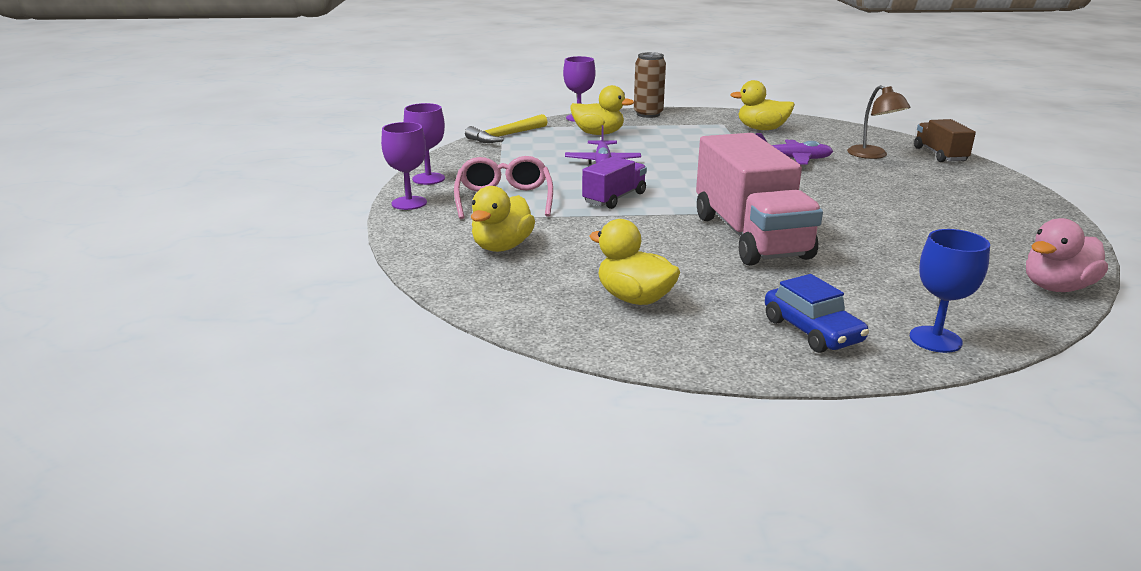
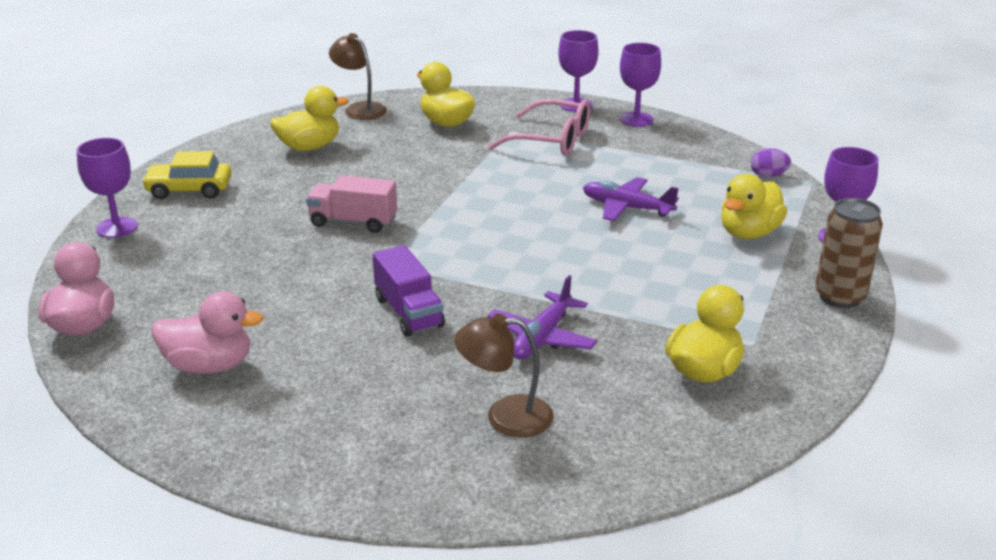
camera: 115 degrees right, 5 degrees up
(500, 301) = (360, 109): none -> brown lamp
(505, 136) = (768, 176): yellow hammer -> purple egg
(614, 198) = (508, 187): purple truck -> purple truck (408, 312)
(750, 236) = (353, 222): pink truck -> pink truck, size x0.51
(812, 331) = (189, 190): blue car -> yellow car
(935, 339) = (117, 227): blue goblet -> purple goblet
(940, 155) = (456, 491): brown truck -> none
(990, 229) = (209, 366): none -> pink duck

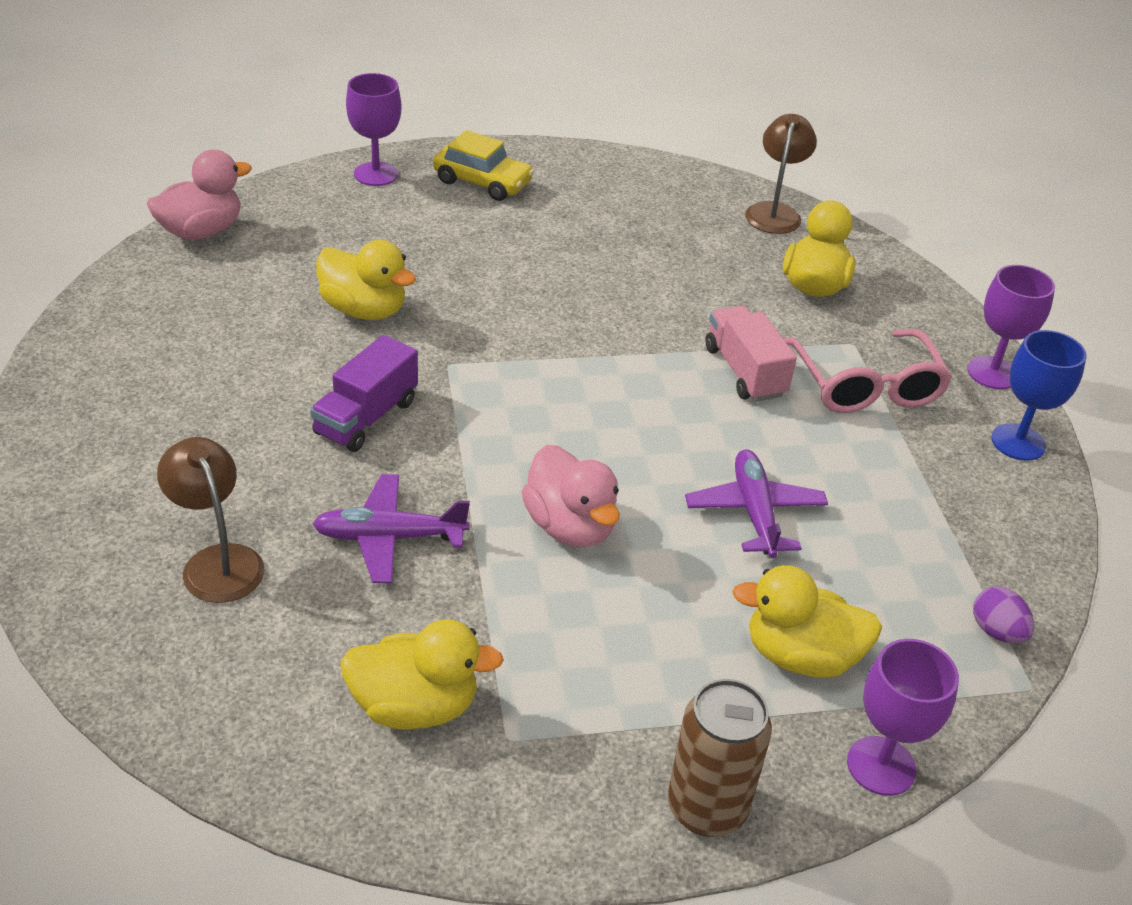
camera: 55 degrees right, 10 degrees up
(189, 190) = (482, 182): yellow car -> yellow car turned 150 degrees clockwise
(209, 366) = (184, 329): pink duck -> pink duck (570, 526)
(309, 147) = (647, 215): yellow duck -> yellow duck (364, 310)
(353, 222) = (516, 309): pink truck -> pink truck (744, 371)
(636, 119) = (1018, 442): purple goblet -> blue goblet

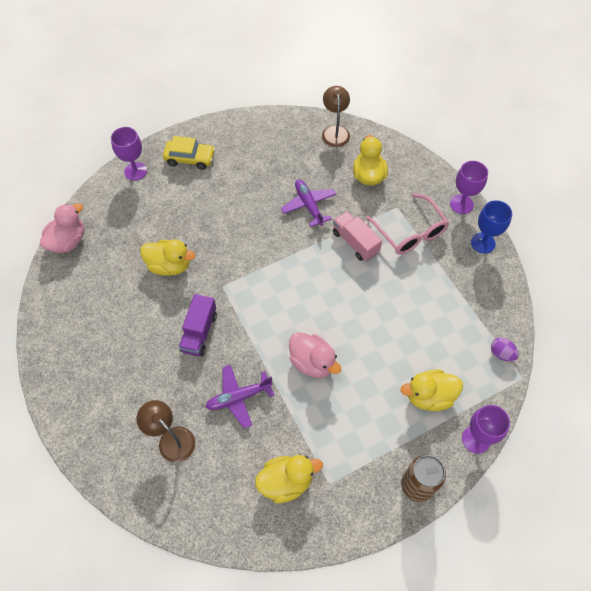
camera: 15 degrees left, 20 degrees up
(754, 512) = (386, 325): purple plane -> purple plane (309, 205)

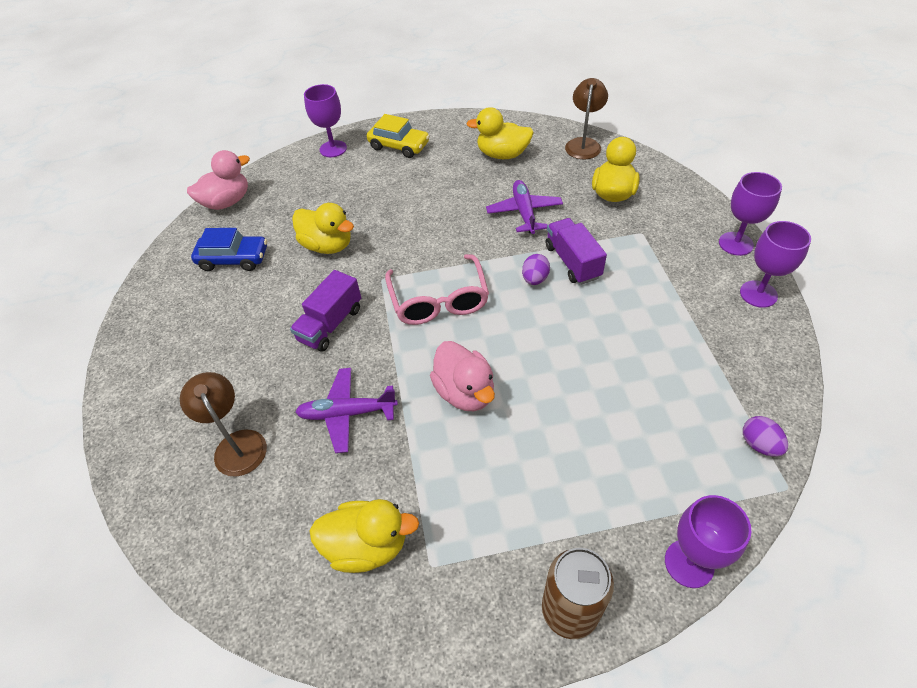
camera: 20 degrees right, 10 degrees down
(99, 293) = (234, 259): none -> blue car
(333, 263) = (535, 279): none -> purple egg
(355, 242) = (572, 262): pink truck -> purple truck
(410, 232) = (653, 263): pink glasses -> pink glasses (439, 300)
(429, 396) = (625, 478): yellow duck -> yellow duck (502, 155)
(483, 243) = (758, 294): blue goblet -> purple goblet

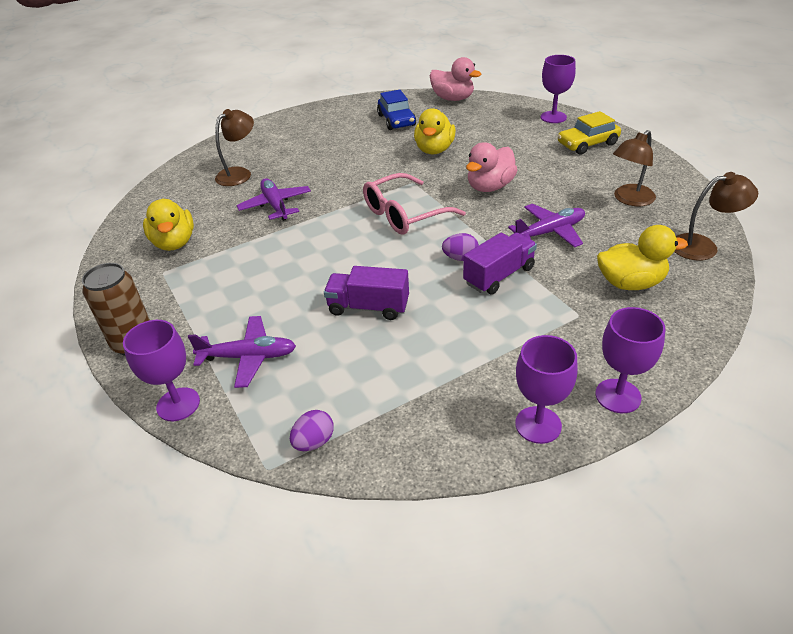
camera: 70 degrees right, 10 degrees down
(330, 324) = (354, 175): purple truck -> purple truck (368, 307)
(399, 146) = (587, 144): yellow car -> yellow car turned 60 degrees clockwise
(465, 392) = (313, 251): pink duck -> pink duck (490, 187)
(502, 155) = (629, 199): yellow duck -> brown lamp
(630, 483) = (248, 357): none -> purple plane

